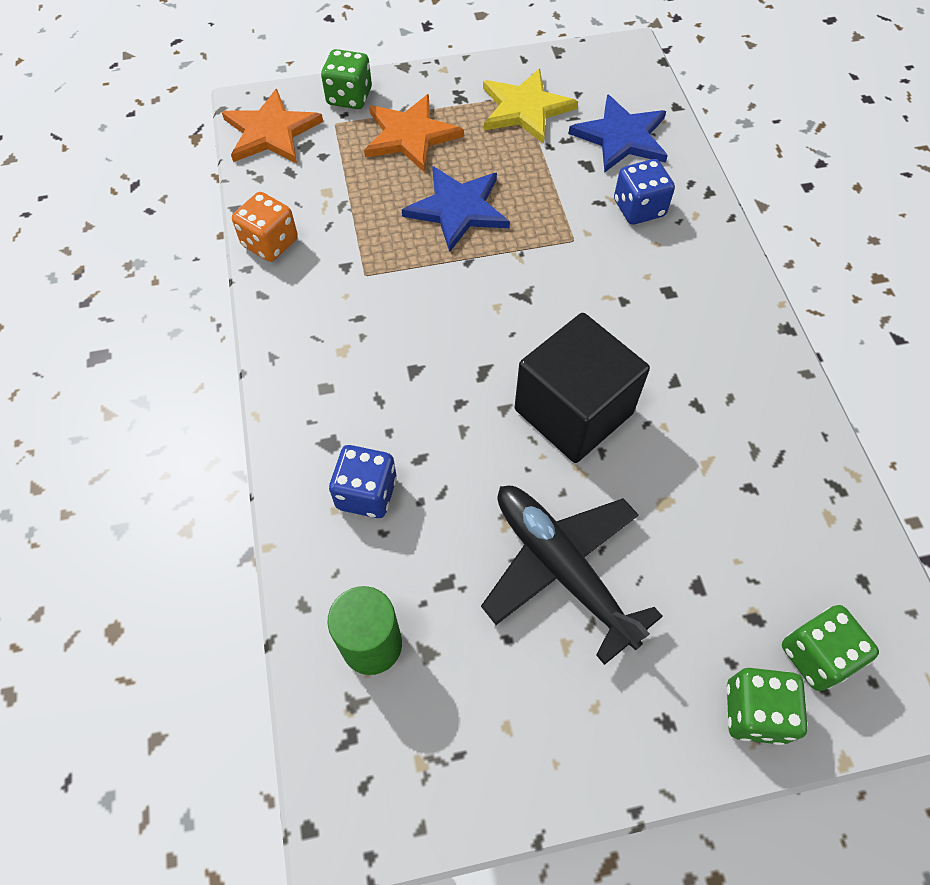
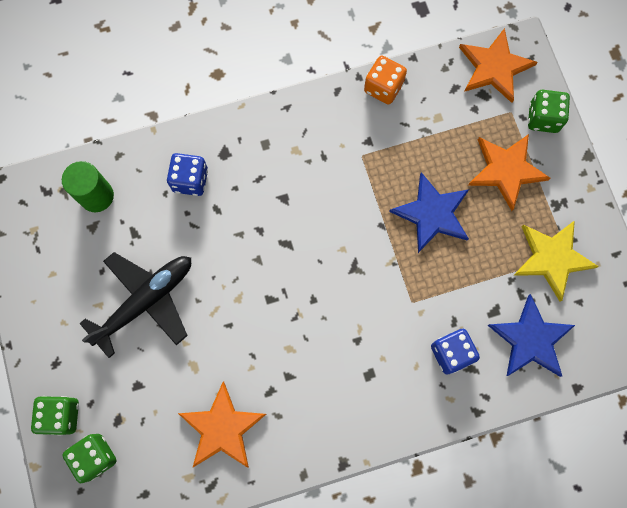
camera: 85 degrees right, 15 degrees up
(573, 411) = (258, 305): black cube -> none
(754, 468) = (222, 428): none -> orange star

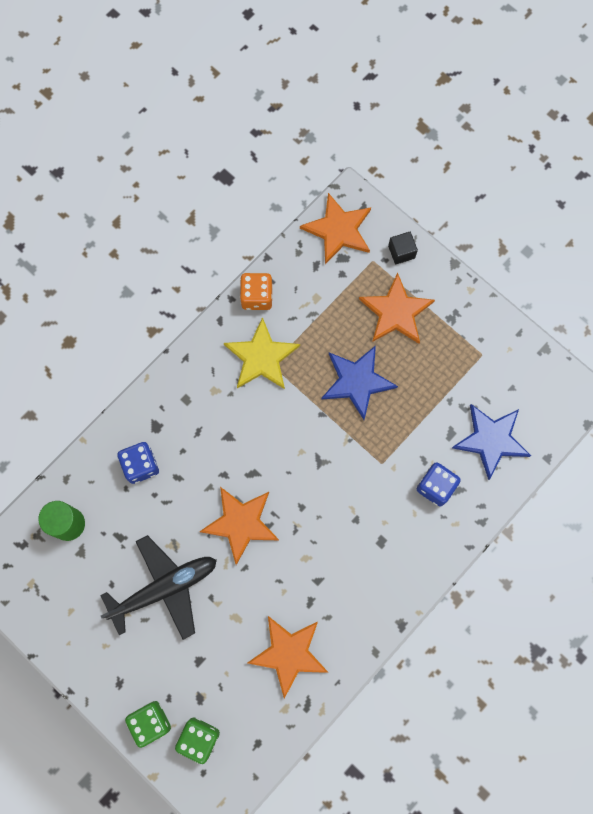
camera: 30 degrees left, 0 degrees up
(145, 302) = (164, 588): black plane -> black plane turned 45 degrees clockwise
(249, 283) = (241, 523): none -> orange star
(543, 118) = (401, 252): green dice -> black cube
(552, 258) = (472, 364): yellow star -> yellow star (261, 357)

